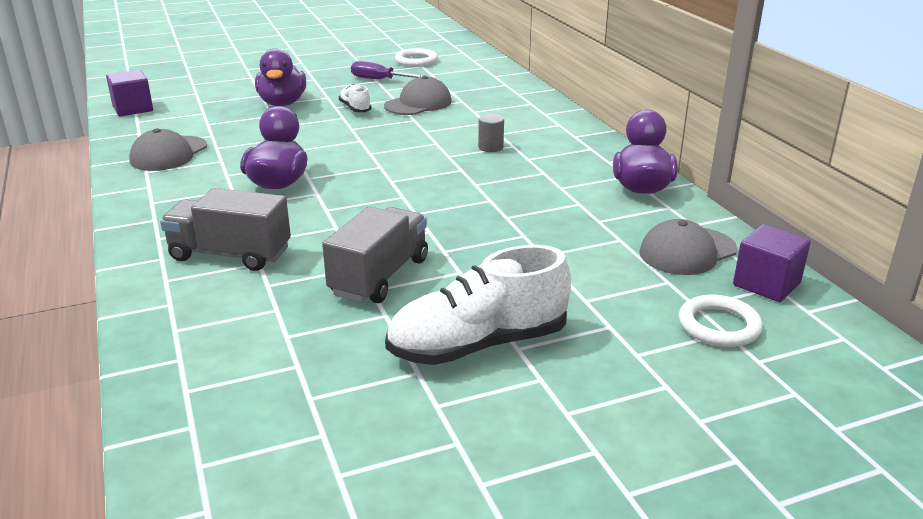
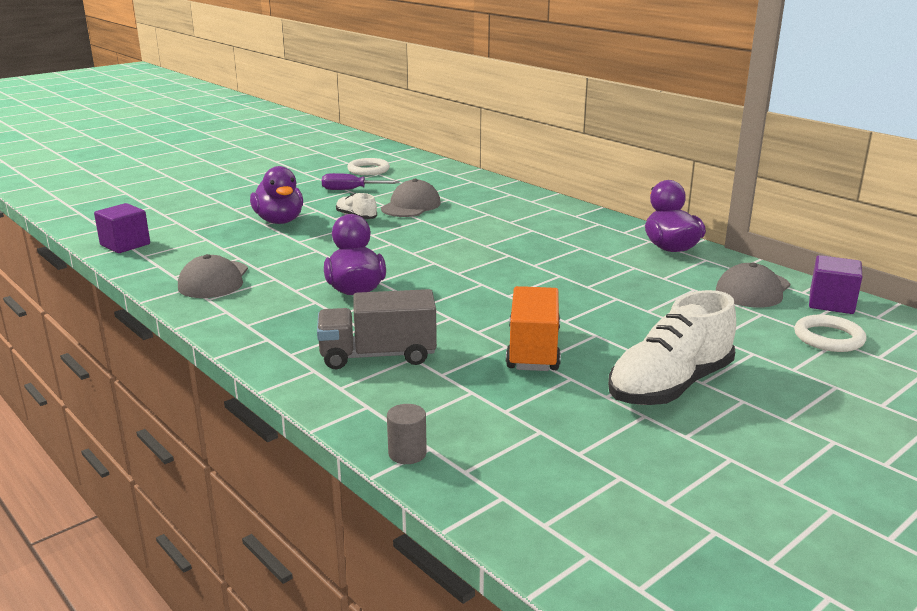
camera: 20 degrees left, 5 degrees down
(379, 277) = (533, 350): grey truck -> orange truck
(490, 147) = (515, 234): grey cylinder -> grey cylinder (407, 453)

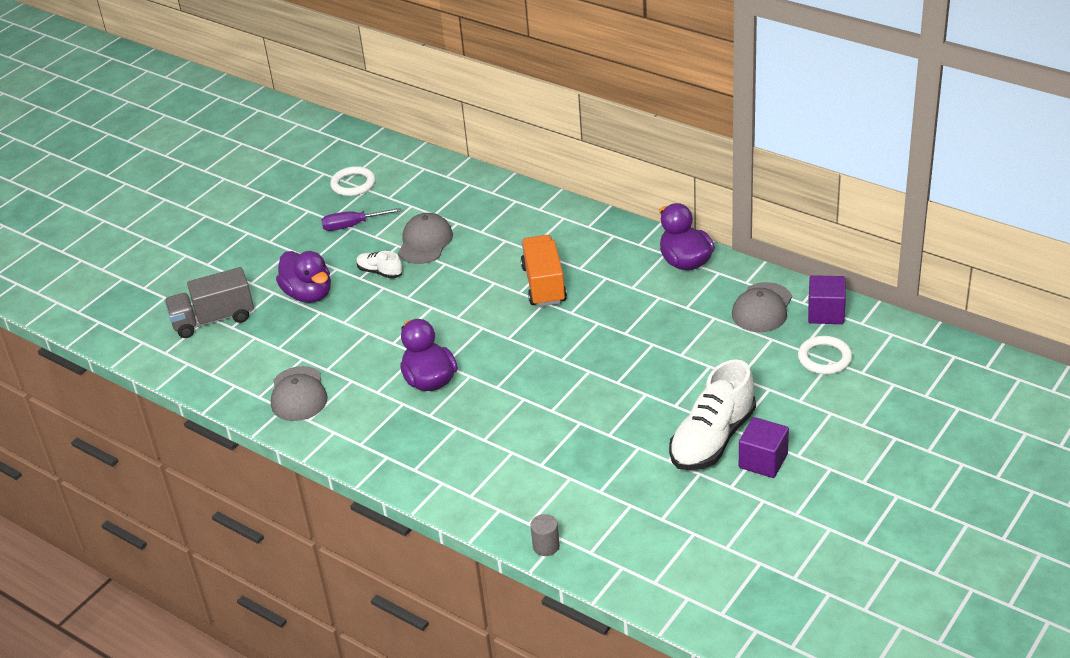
camera: 10 degrees left, 15 degrees up
(125, 244) = (182, 362): purple cube -> purple cube (763, 461)
(378, 355) = (484, 456): grey truck -> grey truck (213, 319)
(533, 350) = (602, 422): orange truck -> orange truck (544, 285)

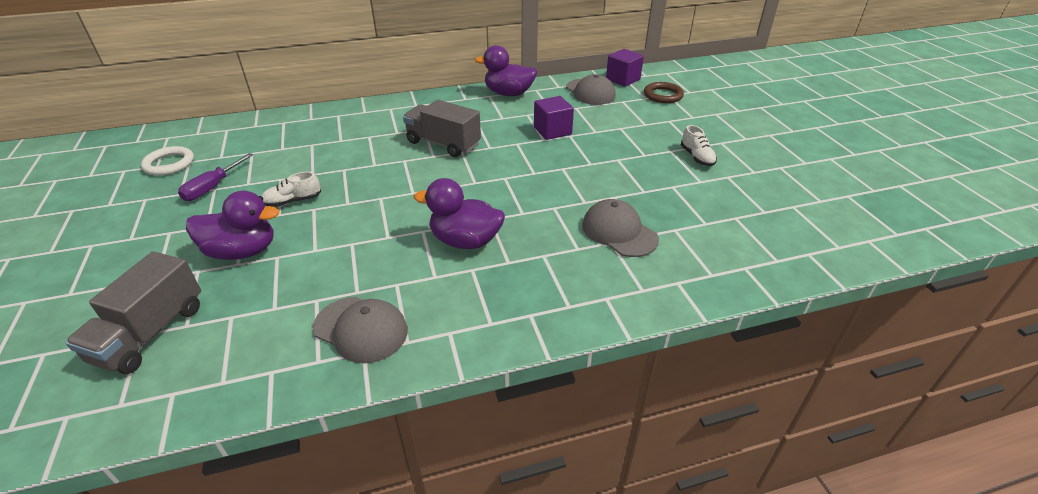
camera: 55 degrees left, 0 degrees up
(425, 242) = (303, 166): grey cap -> grey cap (619, 232)
(544, 285) = (443, 144): orange truck -> grey truck
(546, 546) = (750, 279): grey cylinder -> none
(712, 439) = (697, 157): white shoe -> white shoe, size x0.48
(763, 461) = (739, 151): purple cube -> purple cube (552, 131)
(824, 358) = (663, 95): white ring -> brown ring

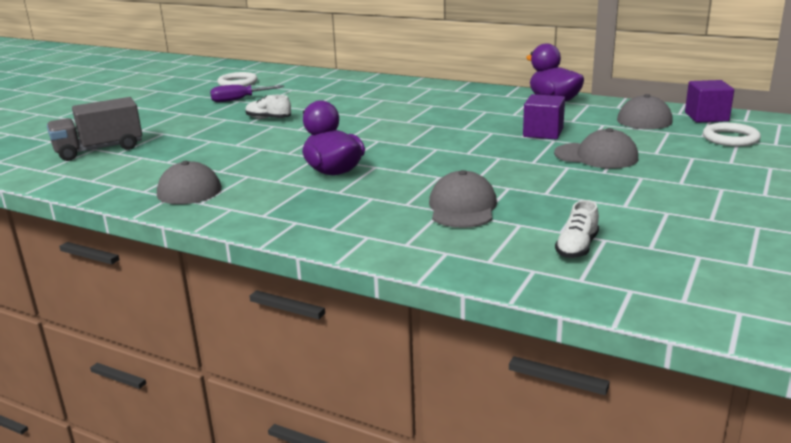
camera: 45 degrees right, 15 degrees down
(242, 251) = (199, 132): purple duck -> none
(443, 144) = (429, 117): grey truck -> none
(619, 141) = (596, 156): none -> grey cap
(663, 95) = (730, 138): brown ring -> white ring
(697, 157) = (661, 189): white shoe -> white shoe (577, 247)

